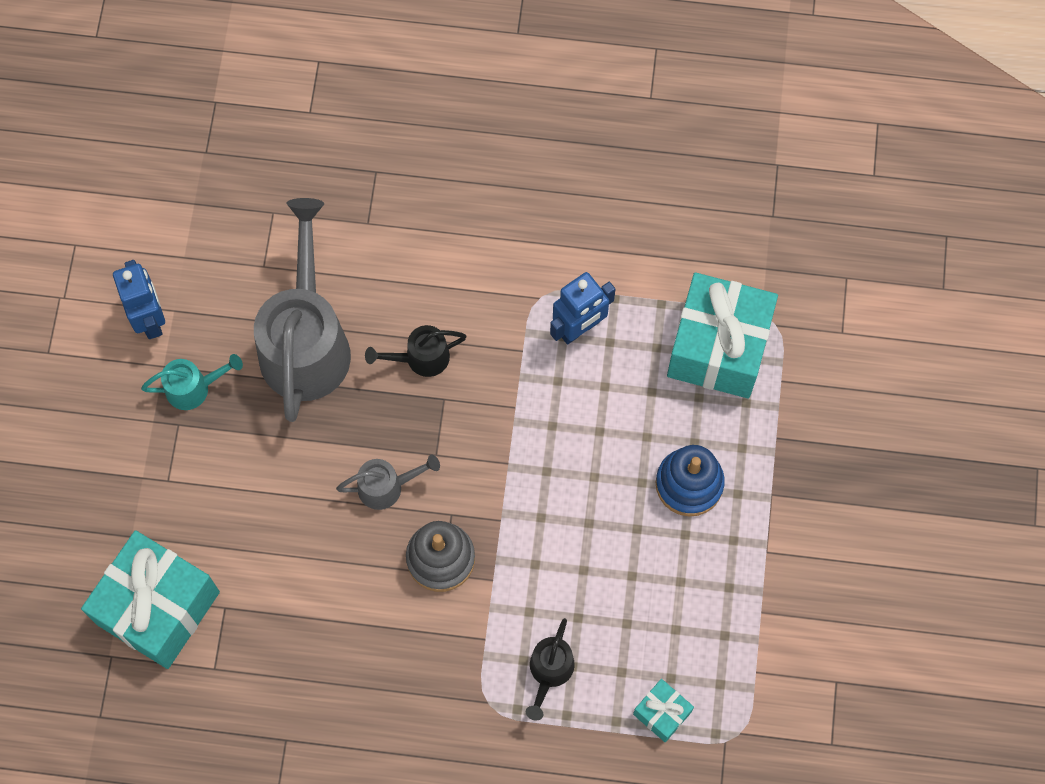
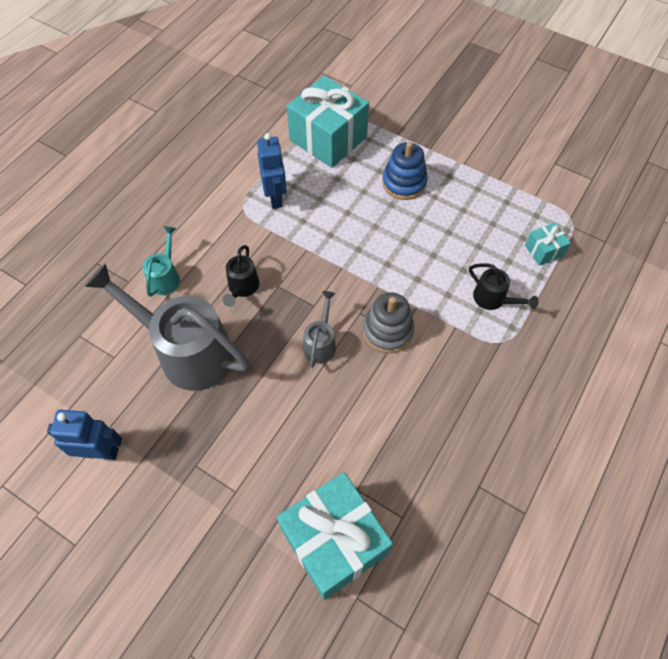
camera: 65 degrees left, 10 degrees down
(194, 388) = (174, 442): turquoise watering can -> turquoise watering can (166, 277)

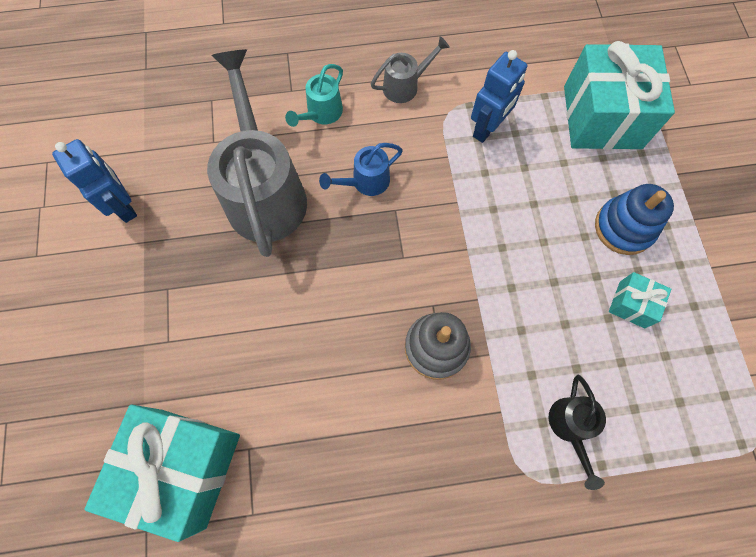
camera: 50 degrees right, 10 degrees up
(166, 277) = (321, 114): turquoise watering can -> turquoise watering can turned 150 degrees clockwise
(242, 288) = (365, 182): black watering can -> blue watering can
(321, 343) = (369, 296): grey watering can -> grey watering can (405, 86)
(543, 250) = (686, 438): turquoise gift -> turquoise gift (632, 304)

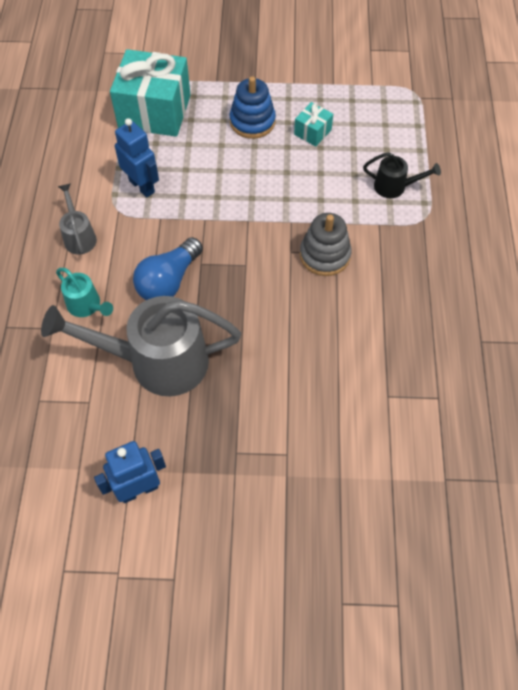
camera: 80 degrees left, 10 degrees down
(183, 467) = (397, 447): turquoise gift -> none
(365, 182) = (168, 281): blue watering can -> blue light bulb

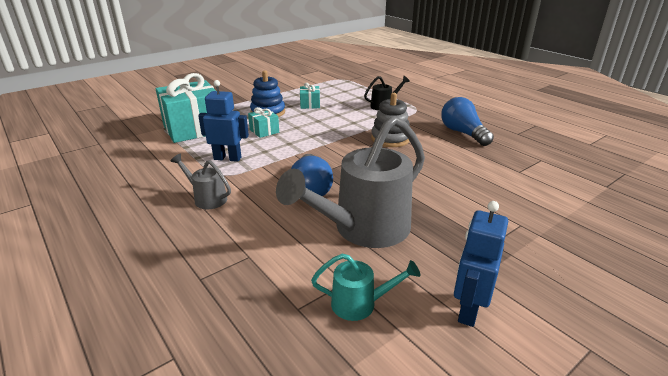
camera: 40 degrees left, 30 degrees down
(87, 306) = (264, 229): turquoise watering can -> turquoise watering can (360, 304)
(215, 158) = (264, 131): none -> turquoise gift
(417, 298) = (463, 133): none -> blue light bulb

